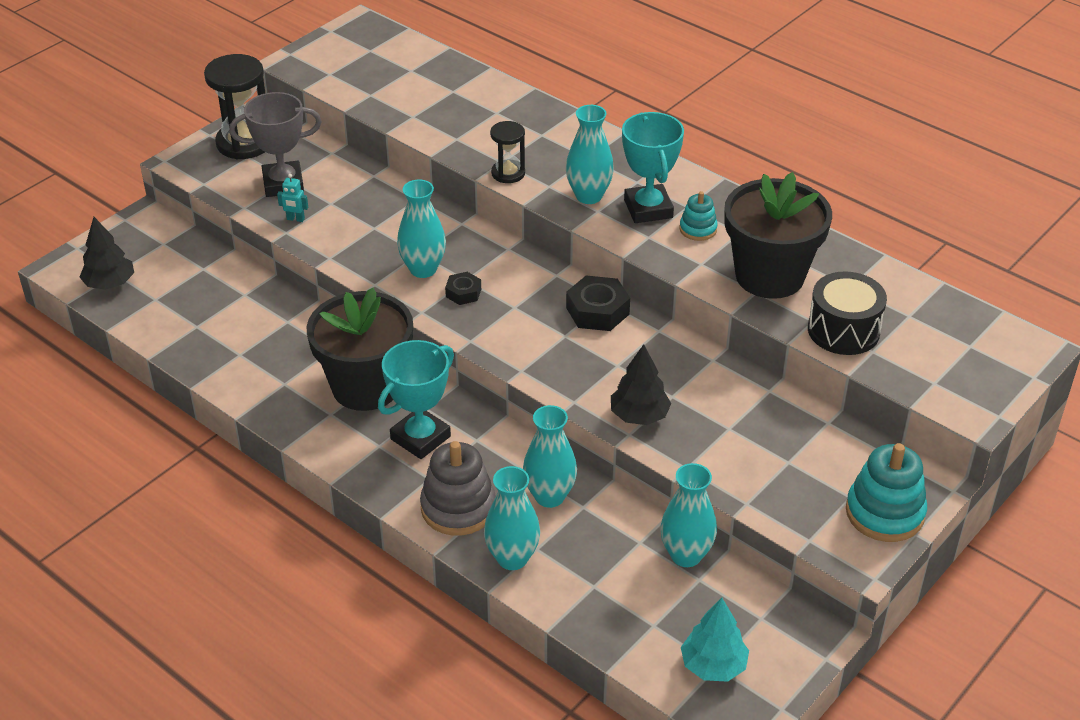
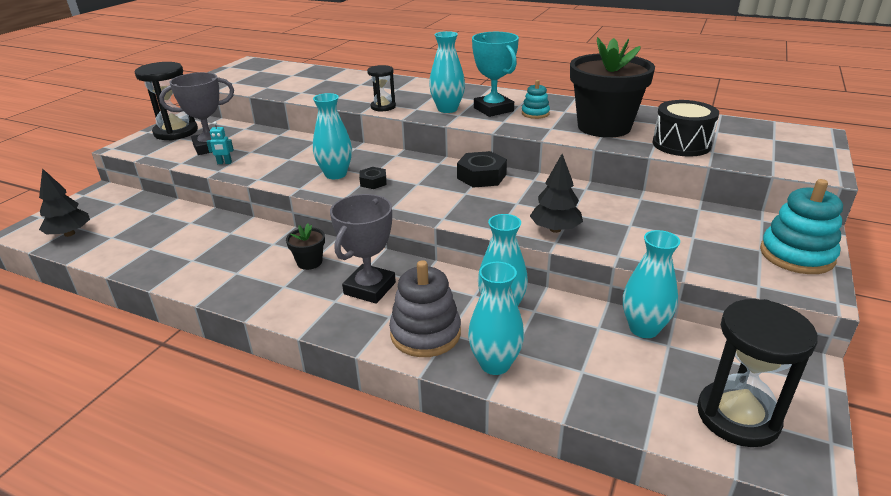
camera: 15 degrees left, 10 degrees down
(366, 386) = (309, 262): black flower pot -> black flower pot, size x0.42
(420, 438) = (369, 288): turquoise trophy -> grey trophy
(713, 665) = (738, 416): turquoise tree -> black hourglass

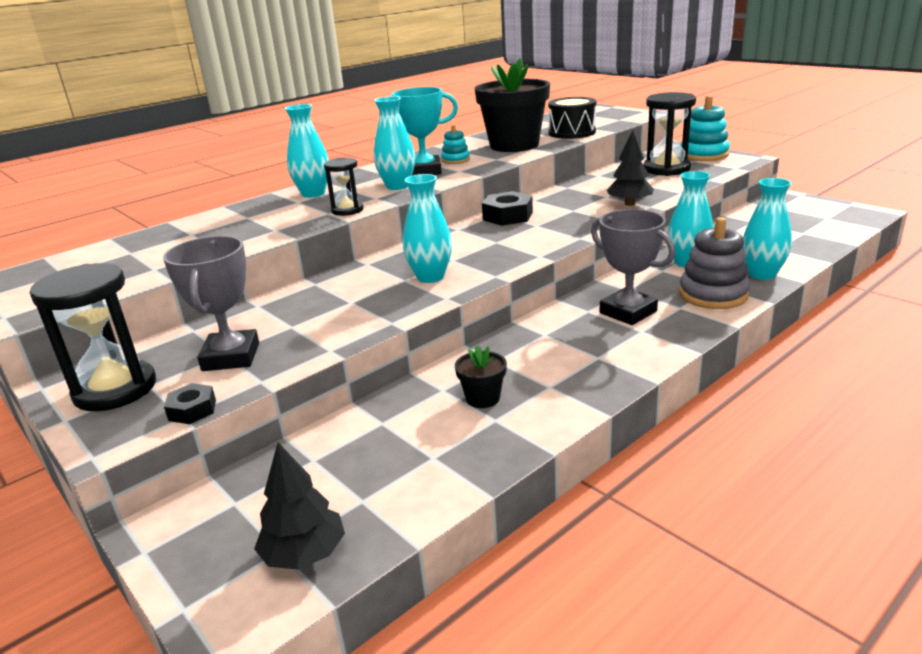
camera: 65 degrees left, 5 degrees down
(224, 163) = (308, 345): turquoise robot -> none
(309, 262) = (557, 340): black flower pot -> black flower pot (483, 398)
(373, 182) = (471, 260): black nut -> black nut (192, 410)
(643, 329) = (731, 224): turquoise vase -> turquoise vase (313, 194)
(738, 416) = (827, 218): black hourglass -> black hourglass (666, 169)

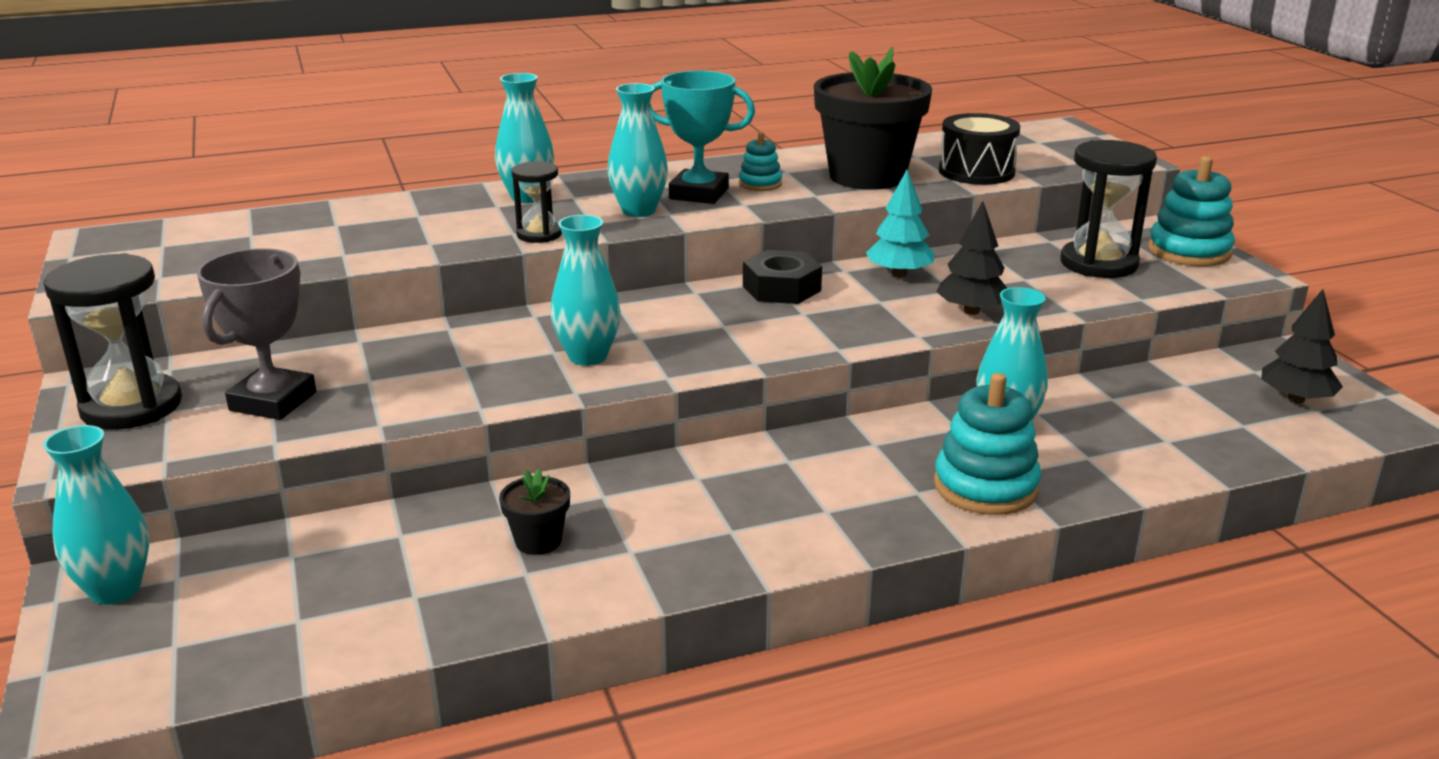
camera: 20 degrees right, 0 degrees up
(192, 410) = (180, 455): black nut -> none
(304, 554) = (193, 658): black tree -> black tree (1295, 399)
(567, 195) = (899, 274): none -> turquoise tree
(628, 312) = (838, 478): grey trophy -> none
(713, 295) = (985, 487): grey stacking toy -> turquoise stacking toy
(762, 274) = (1095, 476): turquoise vase -> turquoise vase (115, 590)

